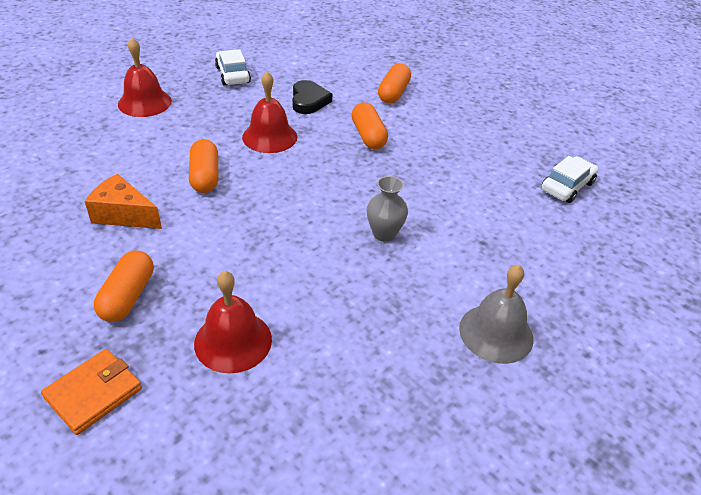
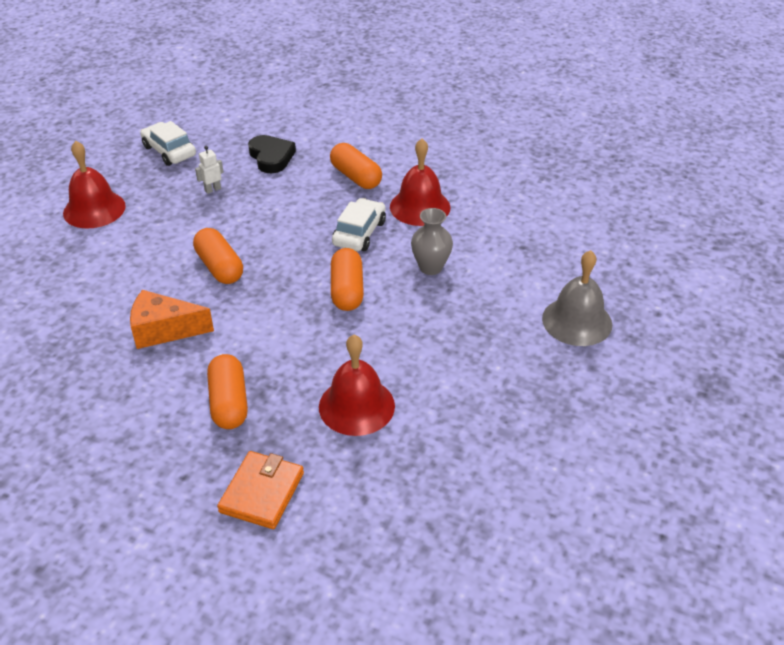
camera: 20 degrees left, 0 degrees up
(244, 113) = (212, 189): none -> white robot
(269, 137) = (257, 207): red bell -> red bell (420, 207)
(393, 93) = (352, 124): orange capsule -> orange capsule (347, 290)
(567, 186) = (567, 172): white car -> white car (359, 233)

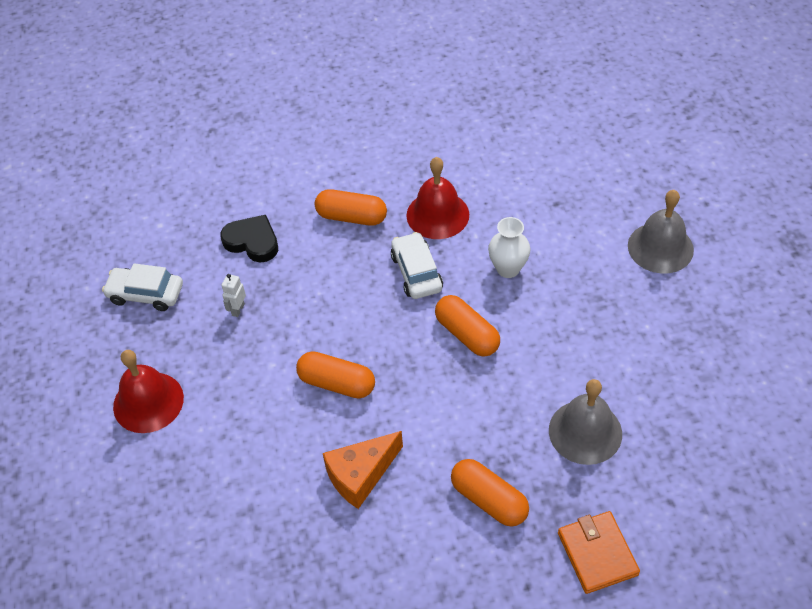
camera: 35 degrees left, 10 degrees up
(356, 406) = (585, 432): red bell -> grey bell
(431, 267) = (508, 269): grey vase -> white vase

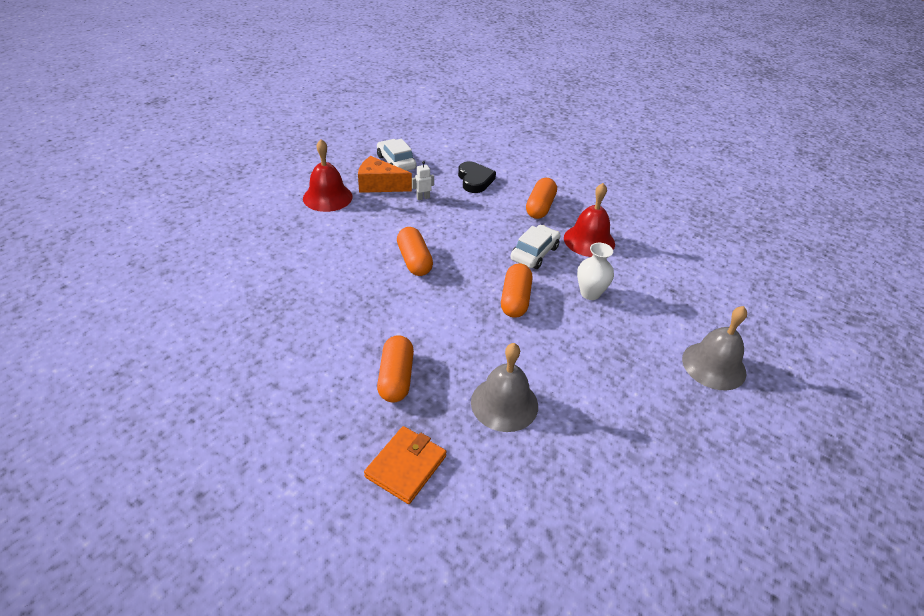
camera: 45 degrees right, 10 degrees down
(351, 217) = (540, 207): orange capsule -> orange capsule turned 45 degrees clockwise
(360, 475) = (357, 304): orange cheese -> orange cheese (379, 185)

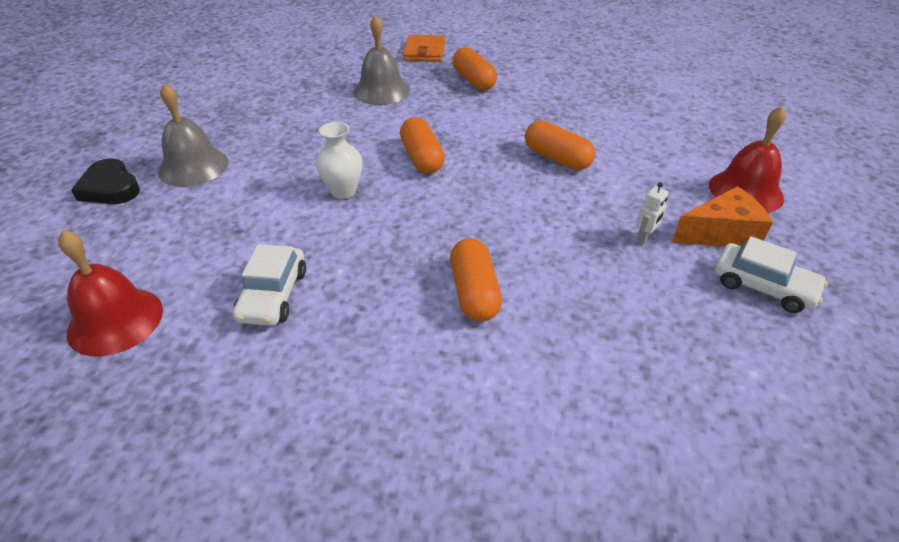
camera: 155 degrees right, 0 degrees up
(475, 180) = (614, 304): black heart -> black heart (110, 188)
(534, 253) = (434, 214): white car -> white car (273, 295)
(589, 240) = (371, 261): red bell -> red bell (115, 320)

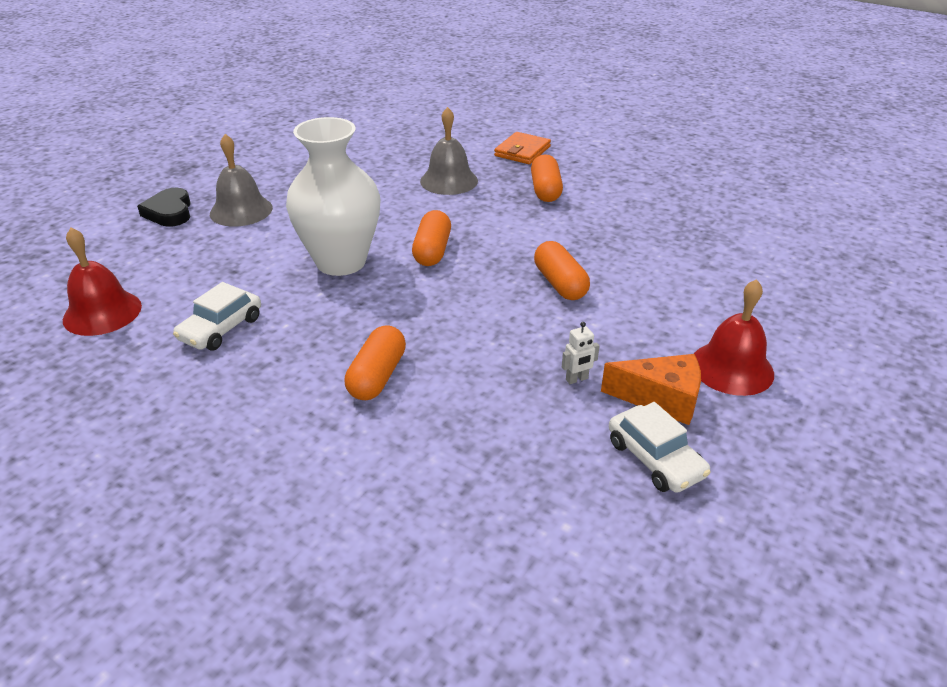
camera: 25 degrees right, 5 degrees down
(343, 191) = (341, 262): white vase -> white vase, size x2.08

